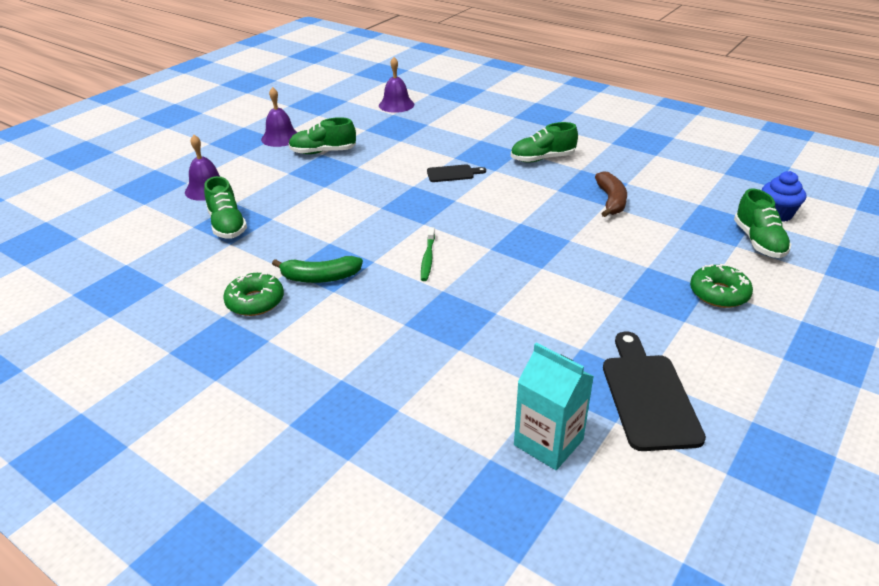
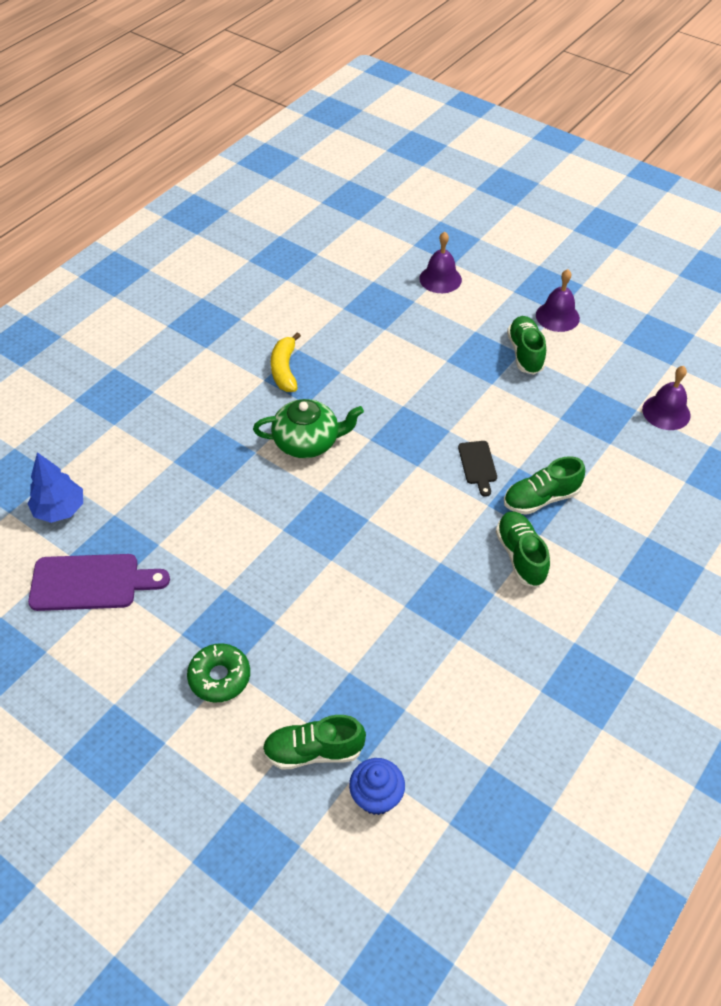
camera: 90 degrees right, 15 degrees up
(227, 225) = (374, 302): green shoe -> green shoe (541, 498)
(255, 301) = (256, 334): green donut -> none
(320, 277) = (284, 369): green banana -> yellow banana
(428, 258) = (307, 442): green toothbrush -> green teapot
(548, 442) = (60, 509): turquoise carton -> blue tree
(611, 201) = (413, 613): brown banana -> none
(648, 396) = (91, 583): black cutting board -> purple cutting board

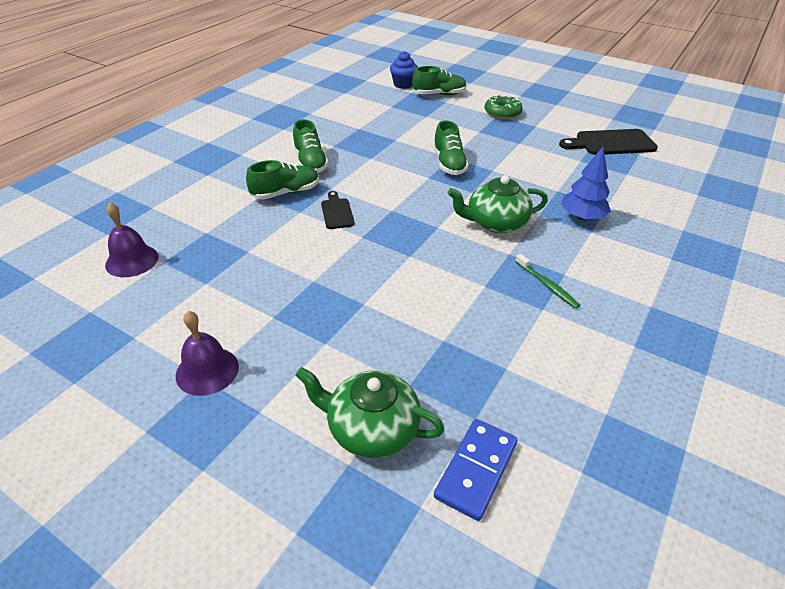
camera: 175 degrees right, 10 degrees down
(60, 509) = (670, 175): blue tree -> blue tree (582, 217)
(91, 583) = (611, 143): purple cutting board -> black cutting board
(284, 369) = (547, 285): yellow banana -> green toothbrush
(379, 257) = (476, 470): none -> blue domino
(440, 279) = (371, 428): purple bell -> green teapot
(525, 353) = (266, 316): green shoe -> green shoe (449, 164)

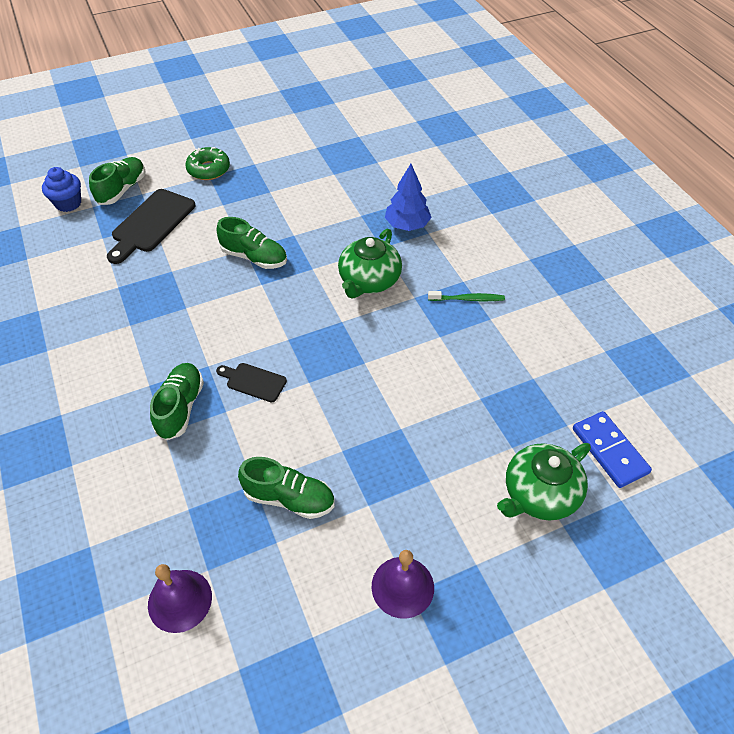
camera: 55 degrees left, 10 degrees up
(310, 162) = (143, 360): green shoe -> green shoe (289, 498)
(611, 143) = (328, 139): black cutting board -> black cutting board (151, 223)

